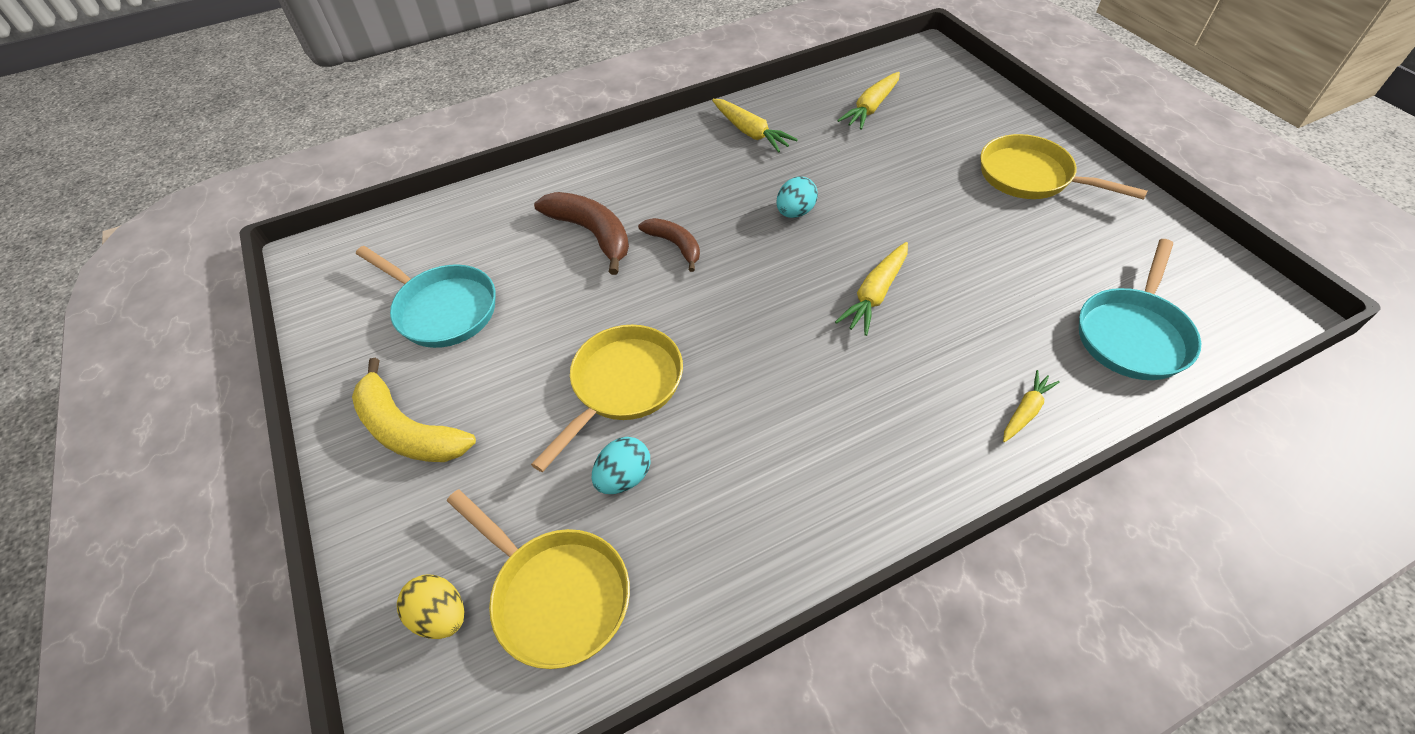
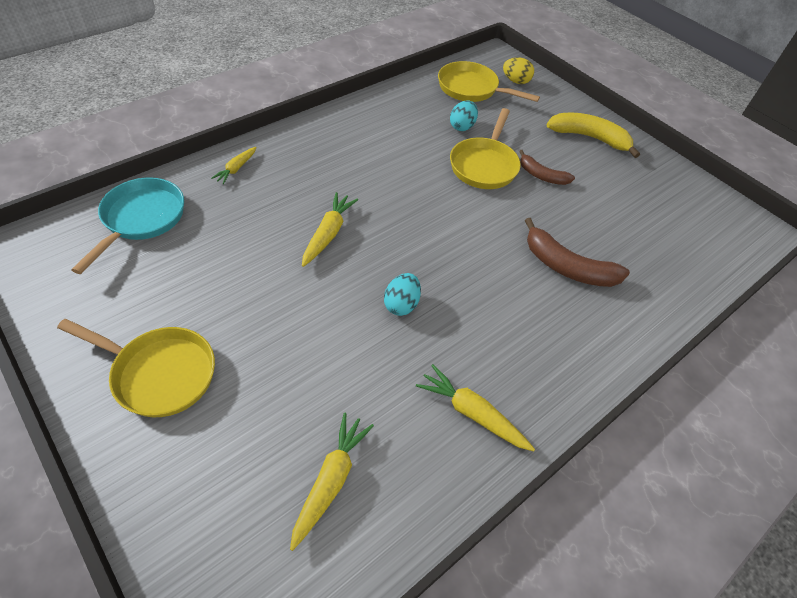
camera: 160 degrees right, 0 degrees up
(442, 309) = (630, 200): turquoise pan -> none
(675, 245) = (494, 262): brown banana -> brown banana (542, 175)

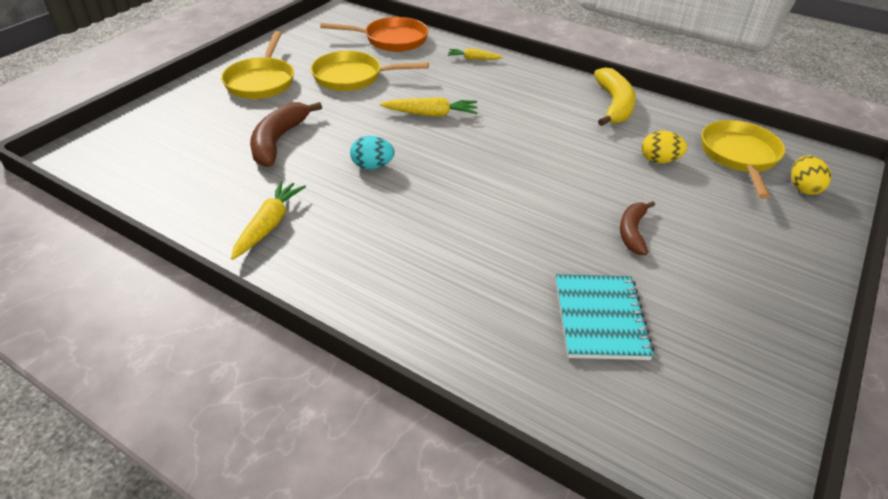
camera: 75 degrees right, 10 degrees down
(141, 219) = (391, 40): turquoise pan -> orange pan
(331, 480) = (192, 165): yellow carrot -> none
(462, 126) = (659, 160): turquoise egg -> yellow egg
(484, 165) = (608, 186): yellow pan -> yellow pan (353, 77)
(567, 267) = (490, 269): brown banana -> brown banana (278, 141)
(589, 138) = (758, 268): yellow banana -> yellow banana (614, 105)
(625, 227) = (600, 318): none -> turquoise notebook

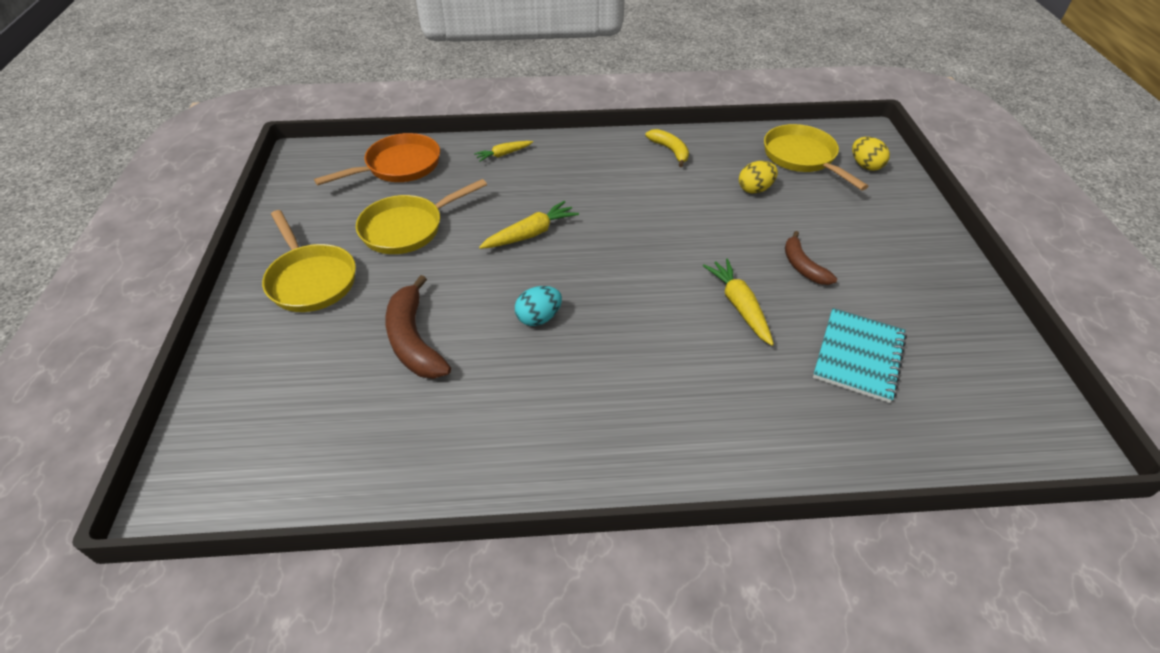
camera: 35 degrees left, 5 degrees up
(269, 225) = (513, 437): yellow carrot -> yellow carrot (739, 306)
(600, 318) = (858, 356): turquoise notebook -> turquoise notebook turned 60 degrees clockwise
(614, 105) = (670, 151): yellow banana -> yellow banana, size x0.63

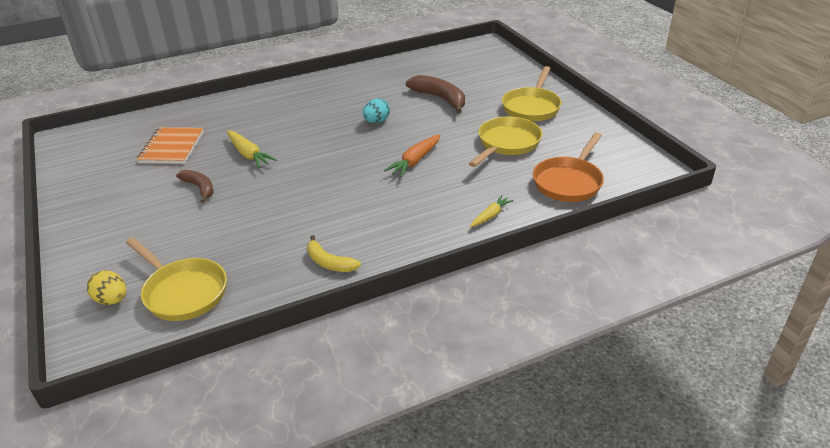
camera: 160 degrees right, 10 degrees down
(311, 279) = (532, 107): yellow pan -> yellow pan turned 105 degrees counterclockwise
(531, 234) = (415, 161): yellow carrot -> orange carrot
(755, 189) = (237, 242): yellow egg -> none
(858, 356) = (172, 147): turquoise notebook -> orange notebook

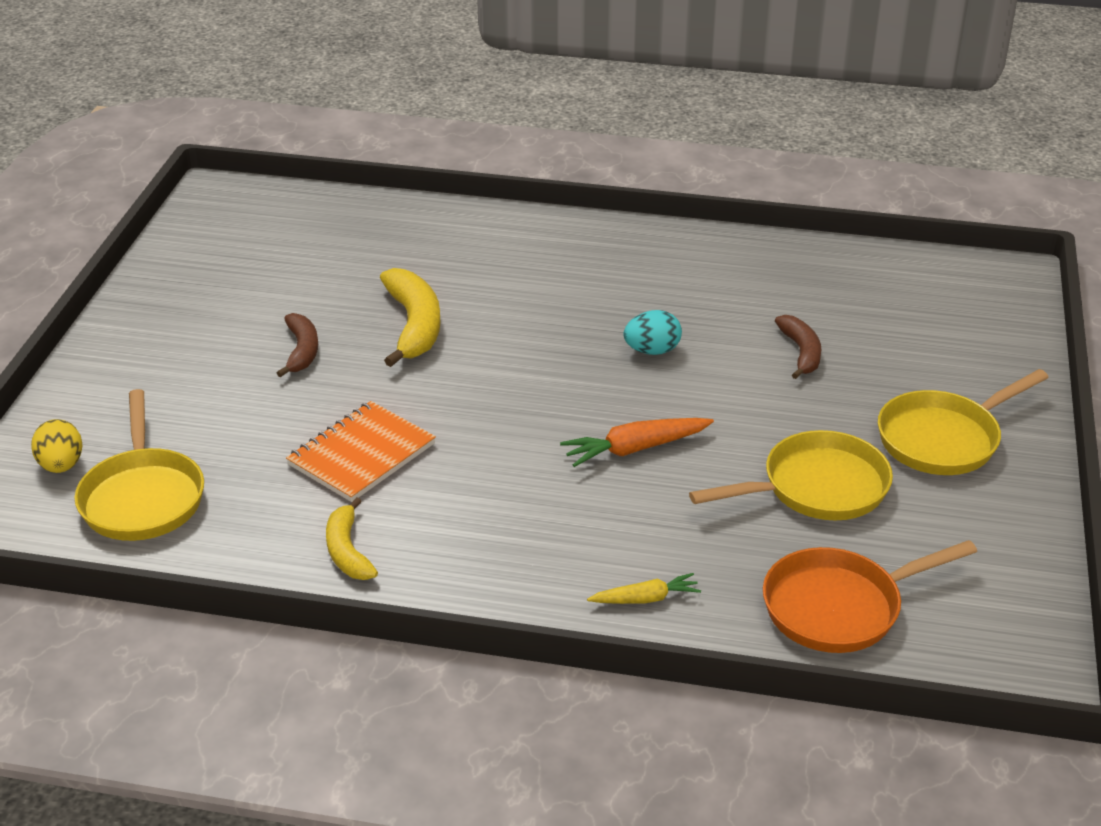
camera: 35 degrees right, 0 degrees up
(172, 147) = (328, 267): orange notebook -> orange notebook (362, 454)
(249, 155) = (413, 326): yellow carrot -> yellow banana
(440, 98) = (801, 352): brown banana -> brown banana, size x0.63

